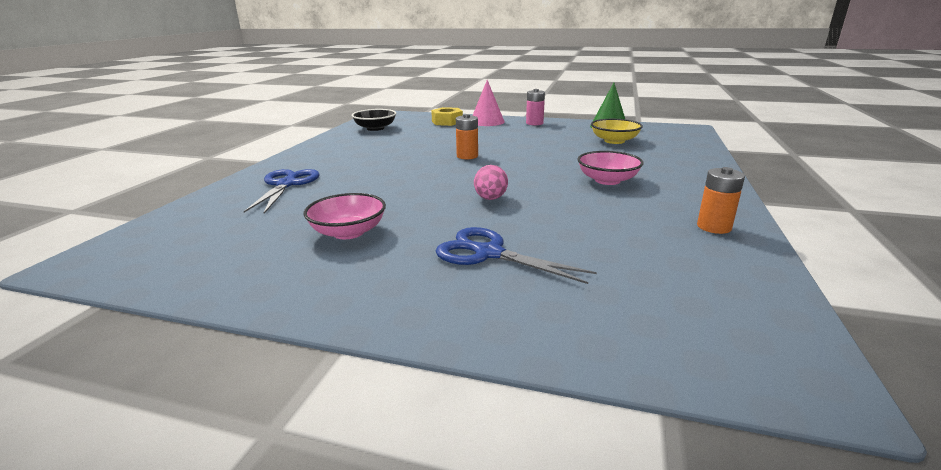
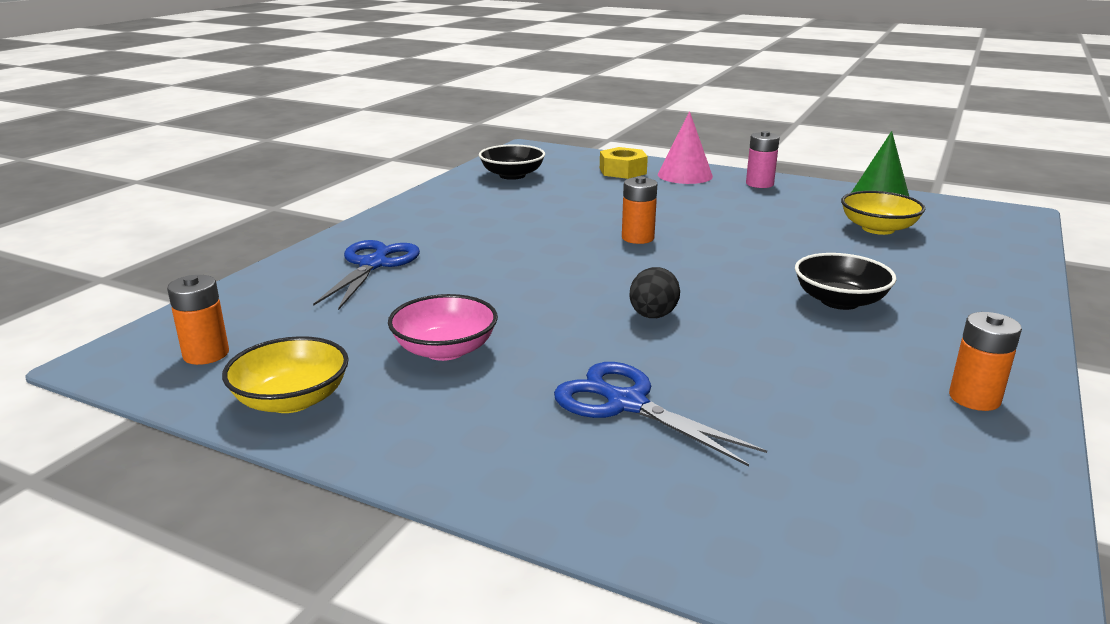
camera: 10 degrees right, 0 degrees up
(159, 252) = (206, 354): none -> orange battery
(232, 277) = (291, 400): none -> yellow bowl
(490, 199) = (652, 316): pink egg -> black egg
(607, 180) = (840, 301): pink bowl -> black bowl

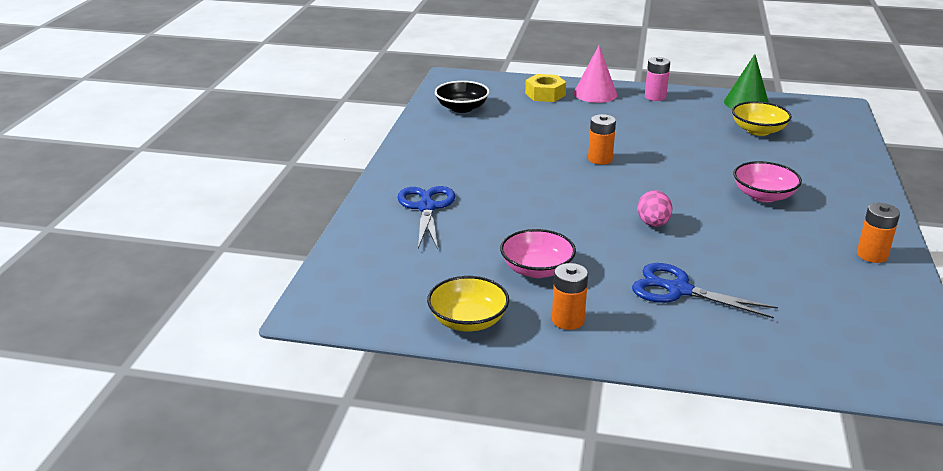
camera: 15 degrees left, 5 degrees up
(206, 354) = (376, 297): orange battery -> orange battery (568, 320)
(652, 316) = (653, 224): black egg -> pink egg
(840, 301) = (763, 196): black bowl -> pink bowl

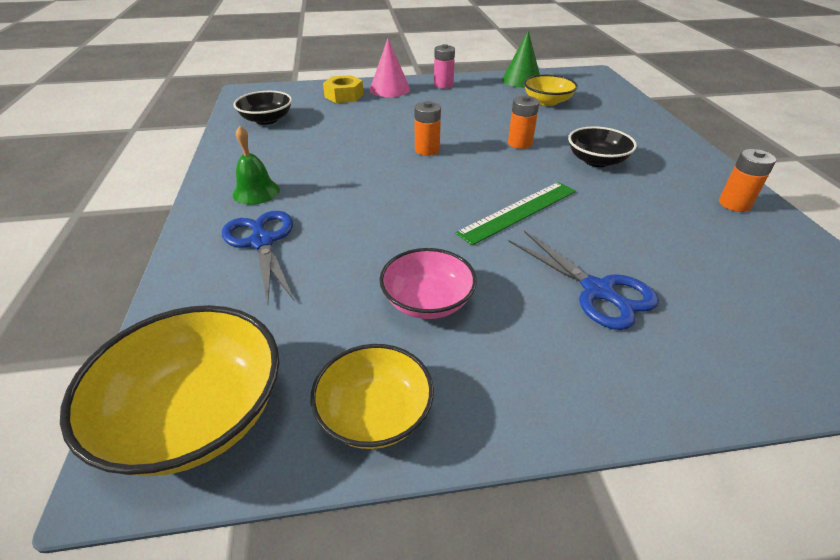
camera: 20 degrees left, 10 degrees up
(355, 297) = (196, 415): none -> yellow bowl
(433, 170) = (256, 192): none -> green bell
(568, 320) = (503, 373): orange battery -> orange battery (520, 143)
(653, 224) = (518, 211): pink egg -> green ruler
(679, 290) = (597, 291): blue scissors -> blue scissors turned 135 degrees counterclockwise
(763, 196) = (596, 161): pink bowl -> black bowl

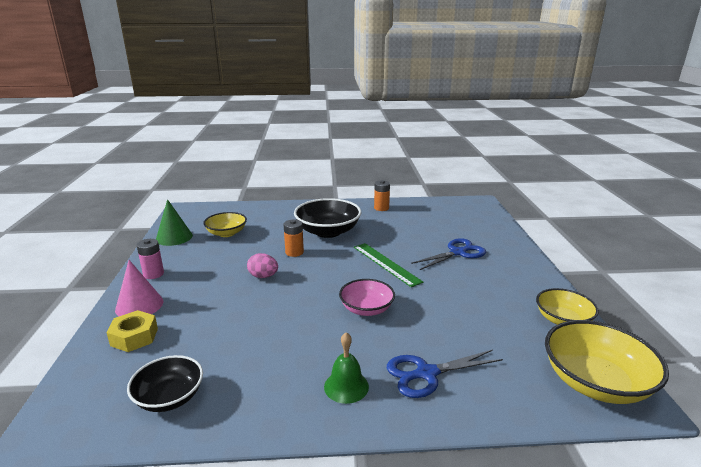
camera: 85 degrees left, 15 degrees down
(427, 150) = (291, 291): orange battery -> none
(427, 301) = (478, 301): pink bowl -> pink bowl (366, 309)
(454, 132) = (263, 276): none -> pink egg
(596, 161) = (328, 231): black bowl -> black bowl, size x1.59

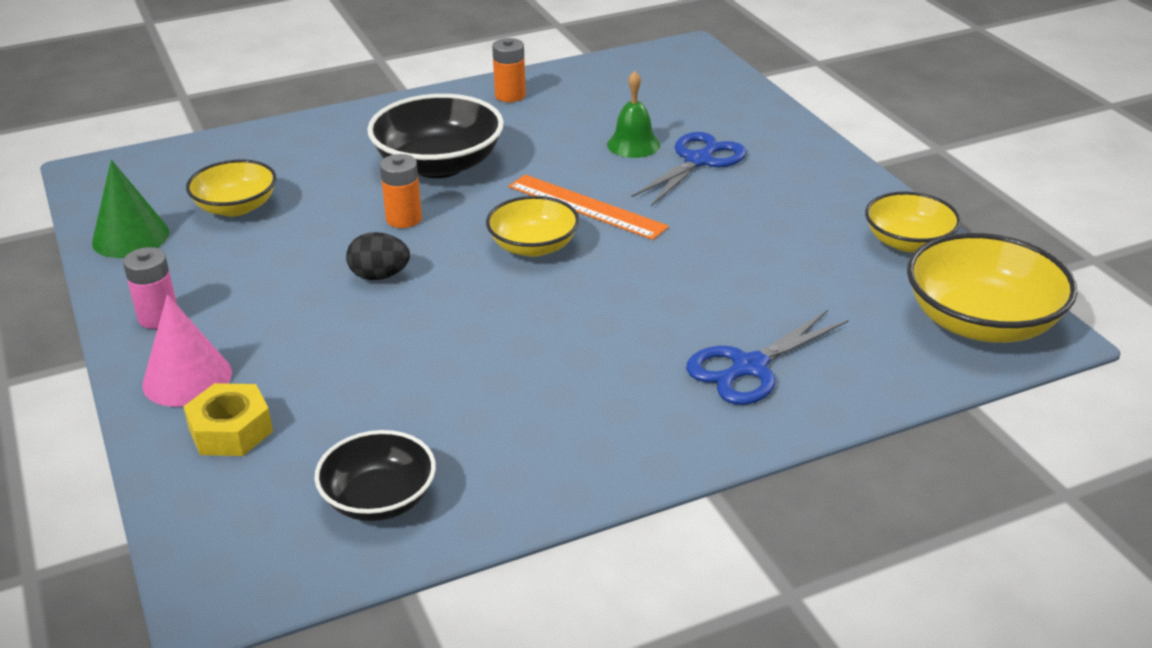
camera: 20 degrees left, 10 degrees up
(263, 276) = (379, 276): pink egg -> black egg
(346, 386) = (643, 414): green bell -> green bell (633, 144)
(347, 278) = (533, 246): none -> yellow bowl
(366, 309) = (601, 292): pink bowl -> none
(386, 264) = (586, 206): green ruler -> orange ruler

